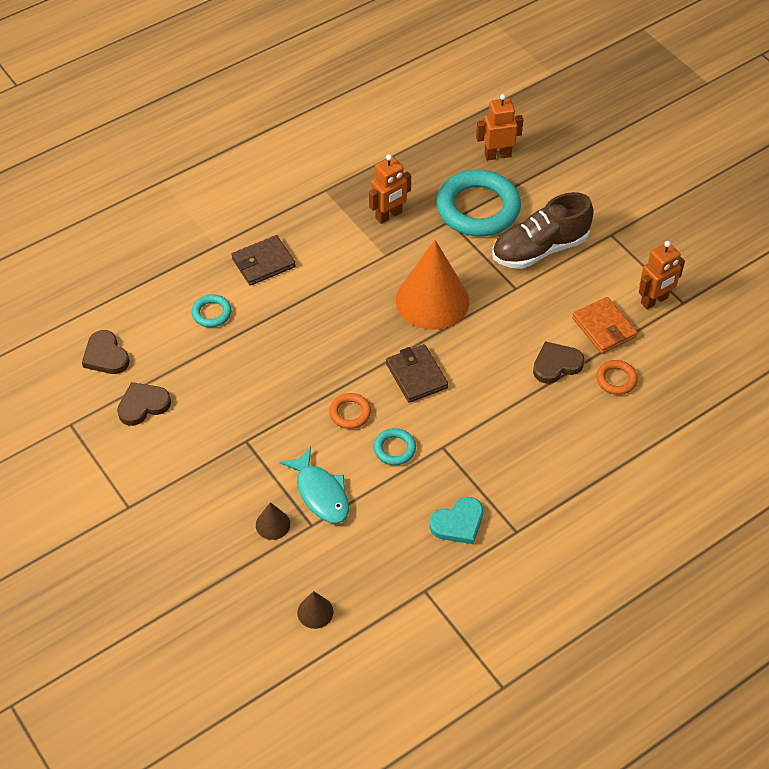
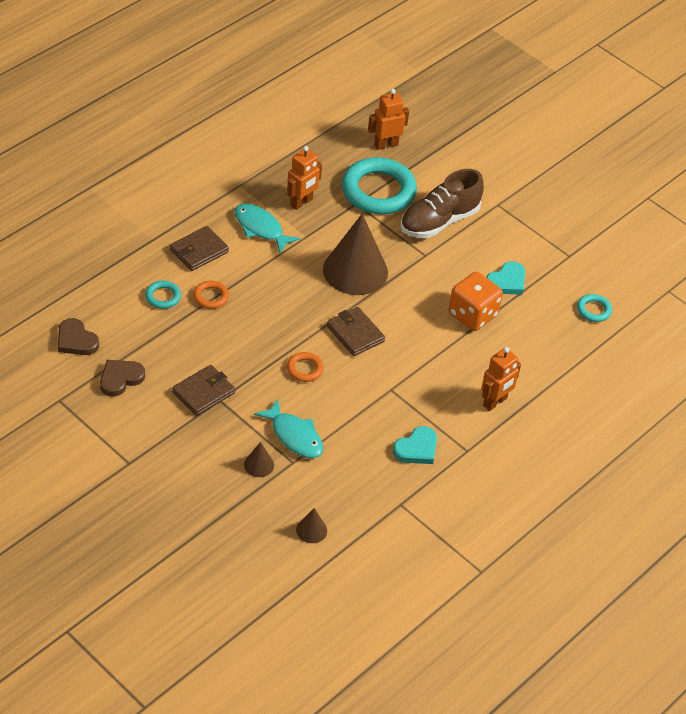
camera: 15 degrees left, 5 degrees down
(230, 430) = (203, 392): none -> brown wallet
(337, 242) = (260, 228): none -> turquoise fish
(394, 449) = (350, 395): turquoise ring -> turquoise ring (593, 310)
(432, 300) = (355, 271): orange cone -> brown cone
(556, 364) = (472, 315): brown heart -> orange dice
(604, 328) = (507, 281): orange wallet -> turquoise heart
(616, 379) = (525, 322): orange ring -> orange ring (211, 297)
(654, 301) = (545, 256): orange robot -> orange robot (495, 402)

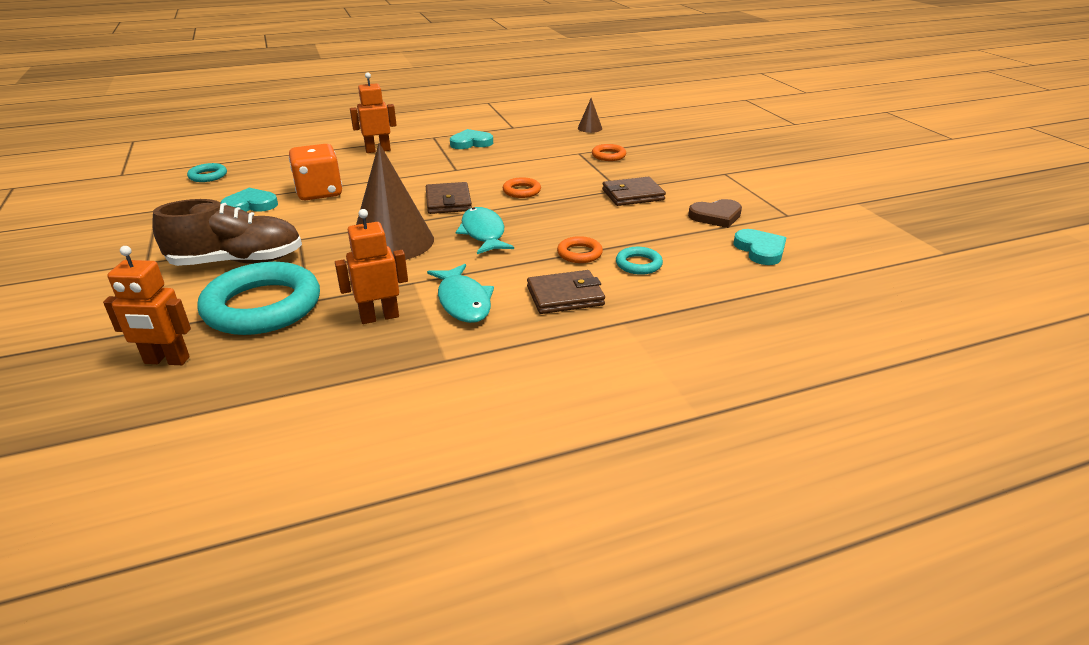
camera: 150 degrees left, 15 degrees down
(76, 340) = (760, 250): brown heart -> turquoise heart
(259, 465) = (608, 155): brown cone -> orange ring
(294, 436) = (566, 162): turquoise fish -> turquoise fish (483, 233)

